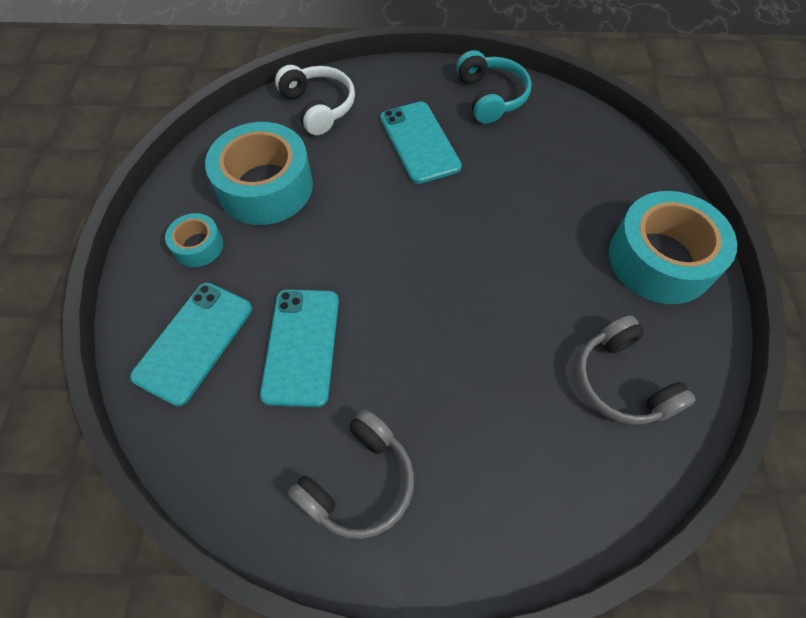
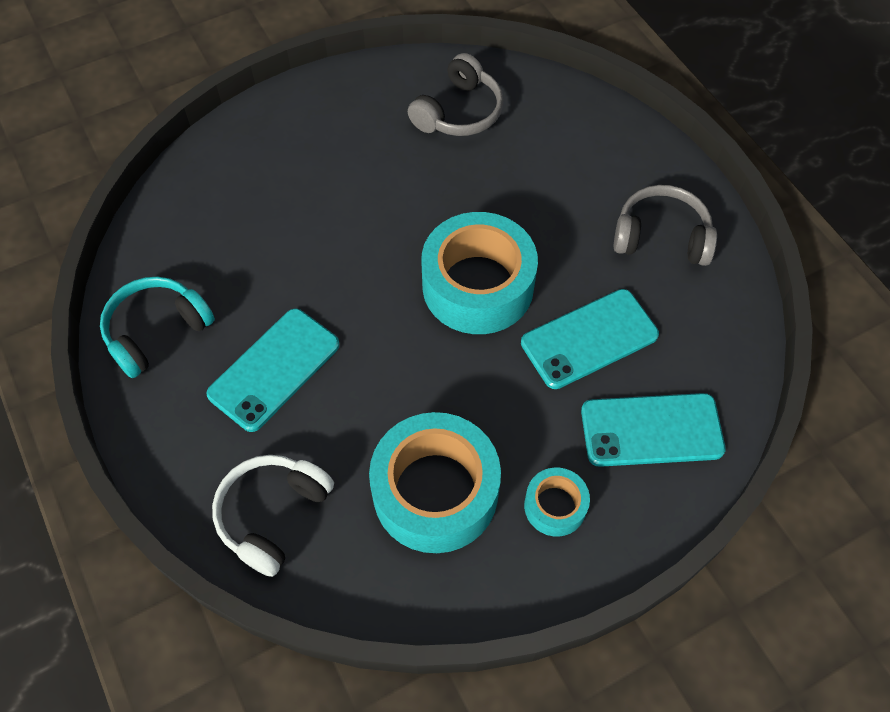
camera: 120 degrees left, 0 degrees up
(660, 259) = (317, 119): turquoise tape -> turquoise tape (478, 286)

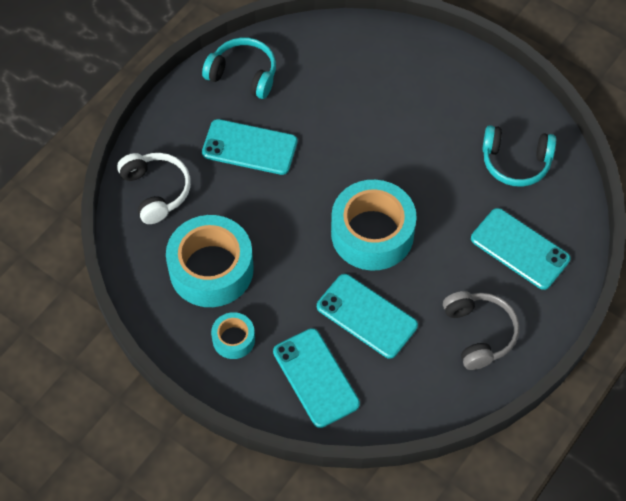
camera: 65 degrees right, 0 degrees up
(272, 515) = (156, 191): white headphones -> white headphones turned 60 degrees clockwise
(459, 112) = (515, 162): grey headphones -> turquoise headphones
(571, 155) = (520, 249): none -> turquoise phone

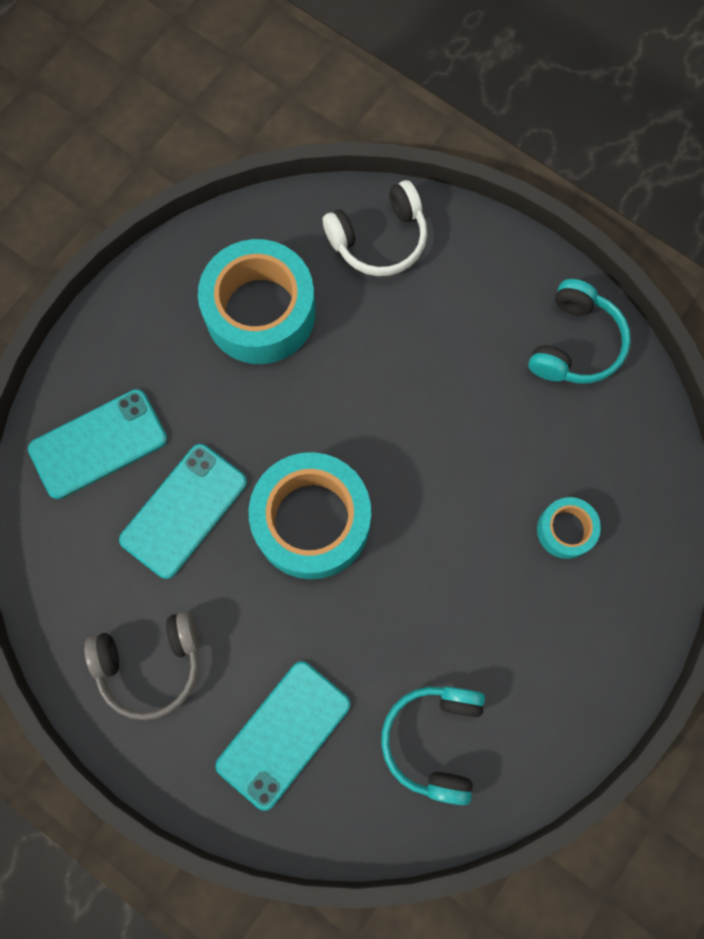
camera: 90 degrees right, 15 degrees up
(233, 339) = (158, 342): turquoise tape -> turquoise tape (565, 530)
(249, 147) = (451, 355): turquoise phone -> none

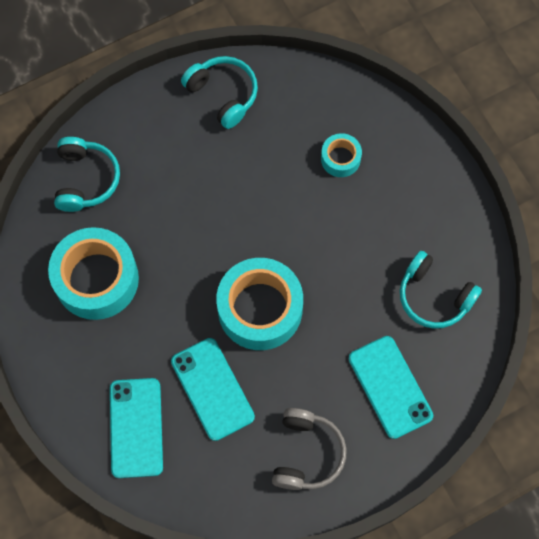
camera: 65 degrees left, 5 degrees down
(379, 239) = (86, 179): white headphones -> turquoise headphones

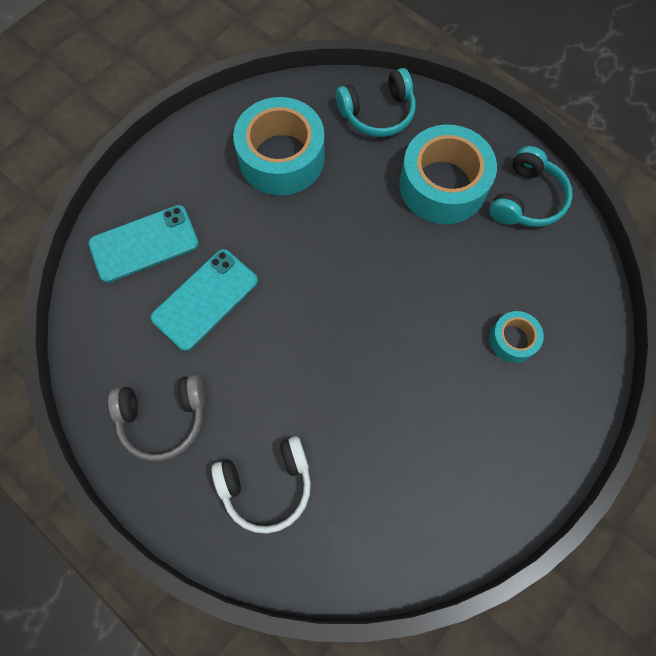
camera: 70 degrees right, 0 degrees up
(260, 309) = (307, 315): turquoise tape -> turquoise tape (442, 185)
(390, 387) = (267, 485): turquoise phone -> white headphones
(434, 296) = (393, 501): turquoise headphones -> none

